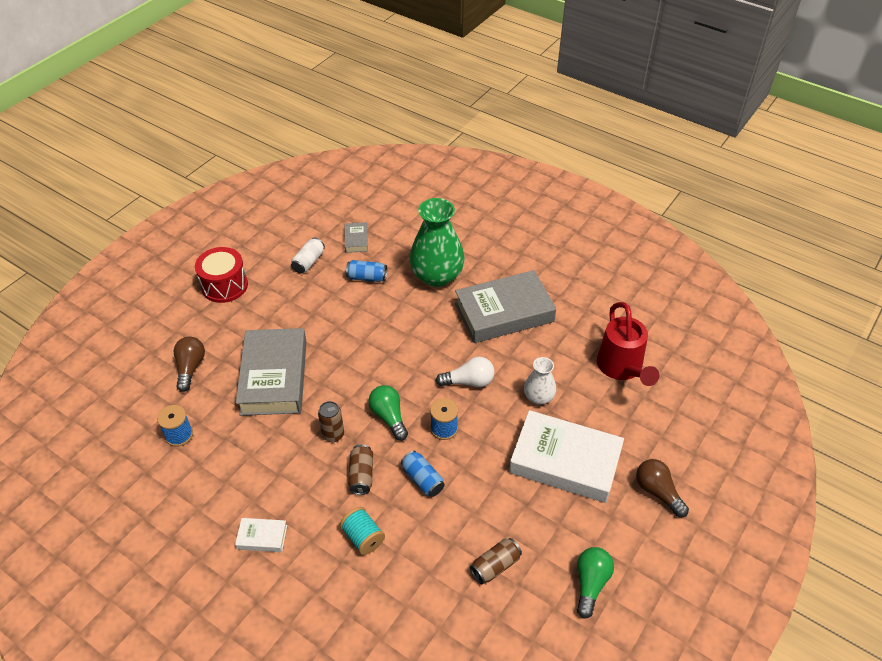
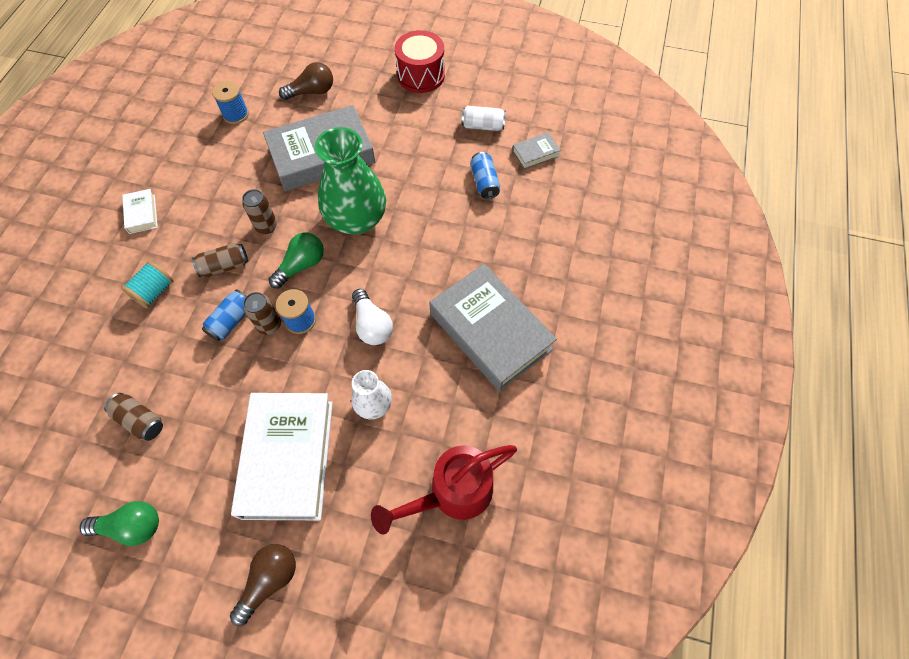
camera: 70 degrees right, 15 degrees up
(437, 276) = (517, 245): green vase -> green vase (356, 219)
(439, 452) = (269, 325): none -> brown can

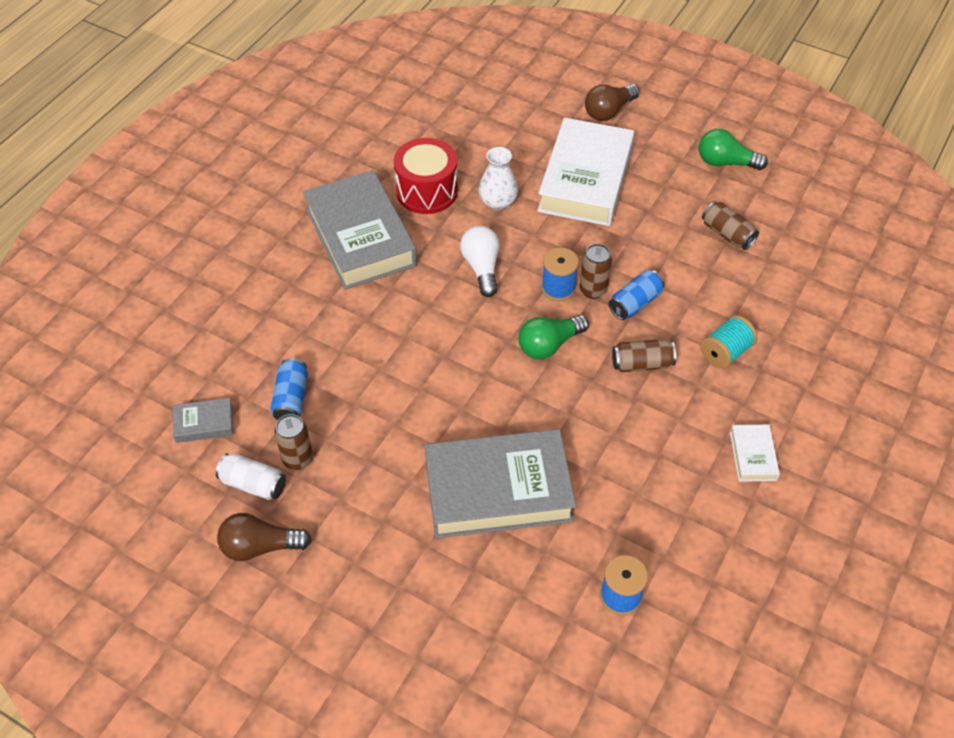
camera: 165 degrees left, 10 degrees down
(266, 226) = (587, 402): brown can -> brown can (298, 459)
(312, 92) = (493, 613): brown light bulb -> brown light bulb (260, 546)
(356, 219) = (471, 386): green vase -> none
(421, 75) = (307, 603): red drum -> red drum (427, 191)
(452, 493) = (446, 131): red watering can -> none

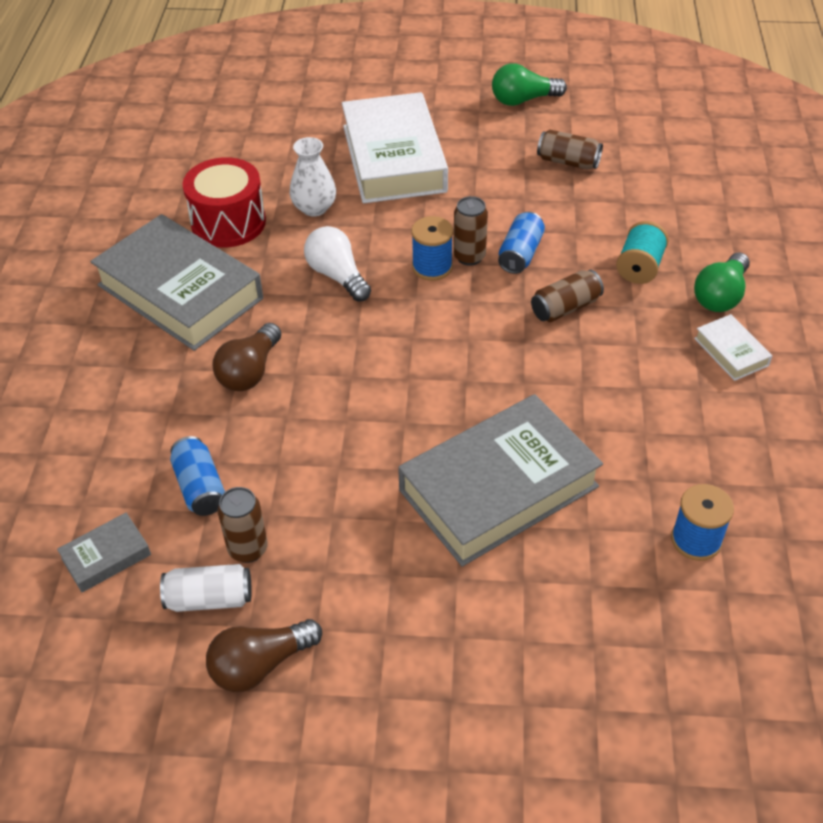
camera: 25 degrees left, 5 degrees down
(549, 345) = (458, 324): green light bulb -> green light bulb (720, 296)
(609, 111) = (377, 90): brown light bulb -> brown light bulb (250, 371)

